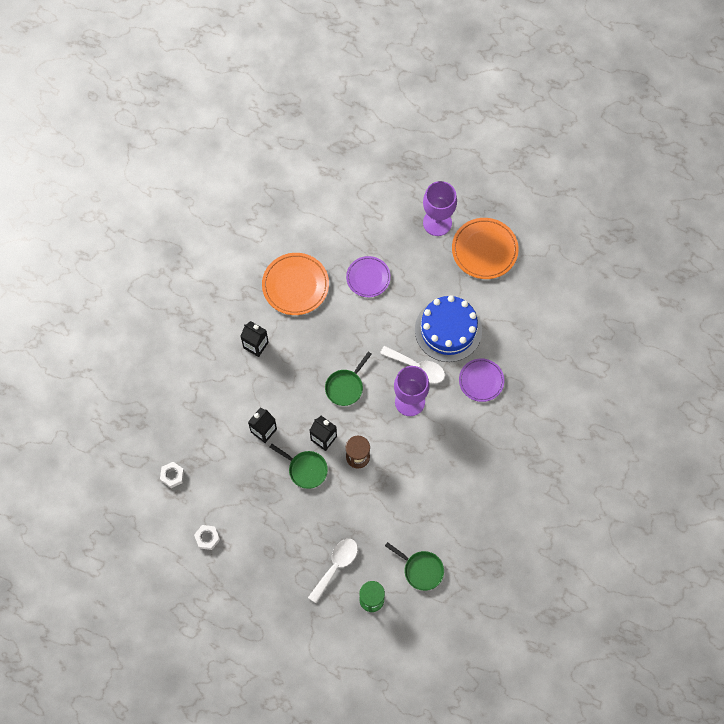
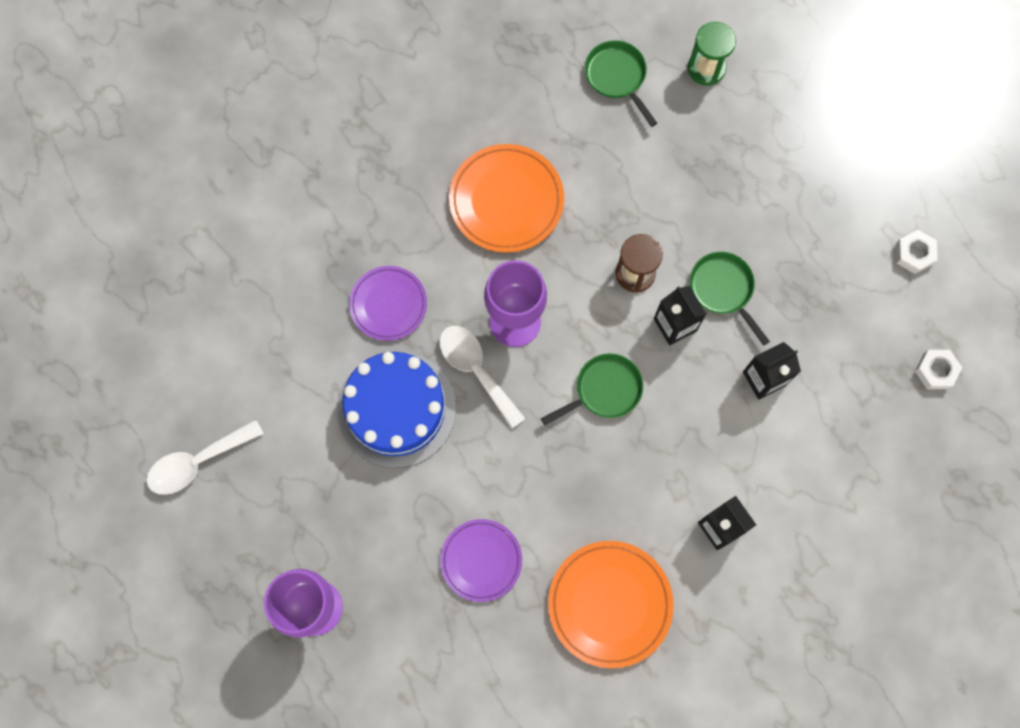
camera: 155 degrees left, 5 degrees up
(336, 566) = (737, 133): white spoon -> white spoon (197, 462)
(484, 250) = (264, 519): orange plate -> orange plate (506, 200)

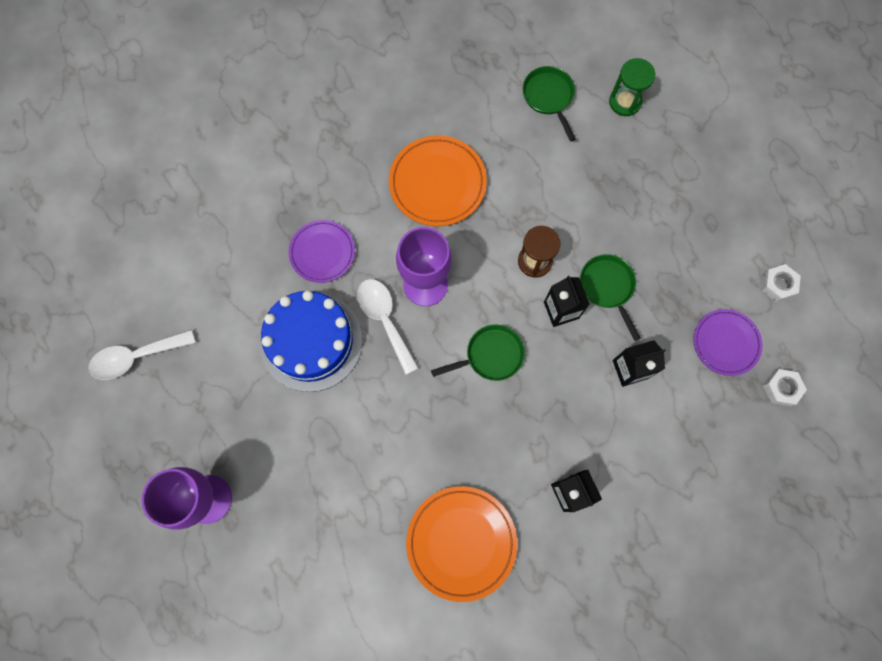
camera: 10 degrees right, 0 degrees up
(481, 560) = (357, 484): purple plate -> purple plate (726, 343)

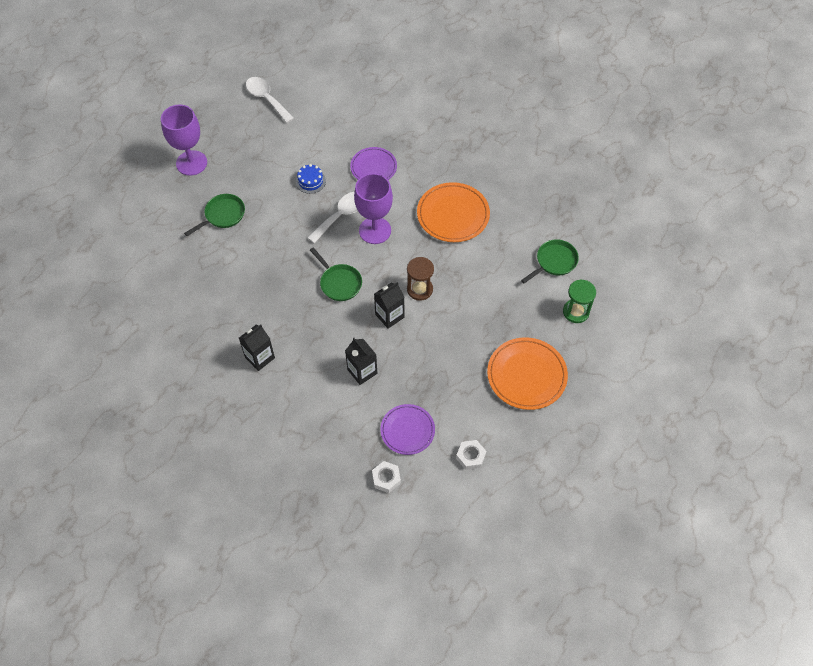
camera: 70 degrees right, 15 degrees down
(311, 341) = (310, 181): blue cake -> blue cake, size x0.43
(461, 542) = (205, 303): orange plate -> orange plate (526, 375)
(608, 287) = (419, 340): green pan -> green pan (222, 215)

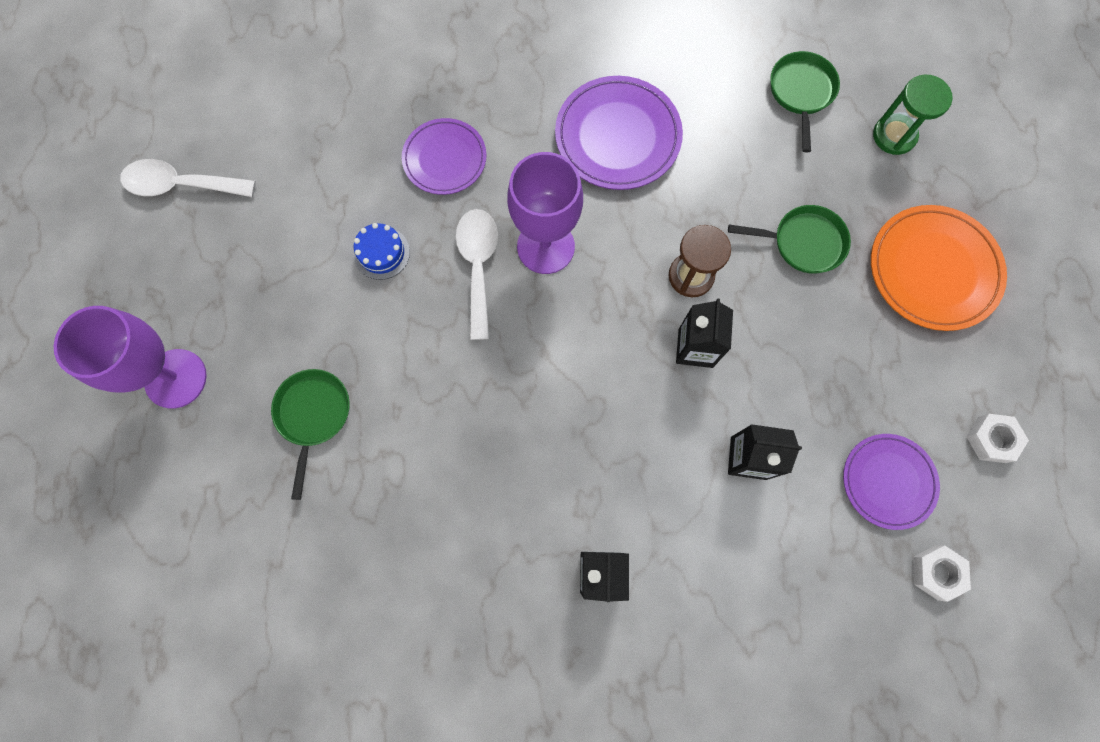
camera: 45 degrees left, 15 degrees up
(339, 283) = (582, 363): green pan -> green pan (803, 242)
(453, 215) = (617, 136): orange plate -> purple plate

